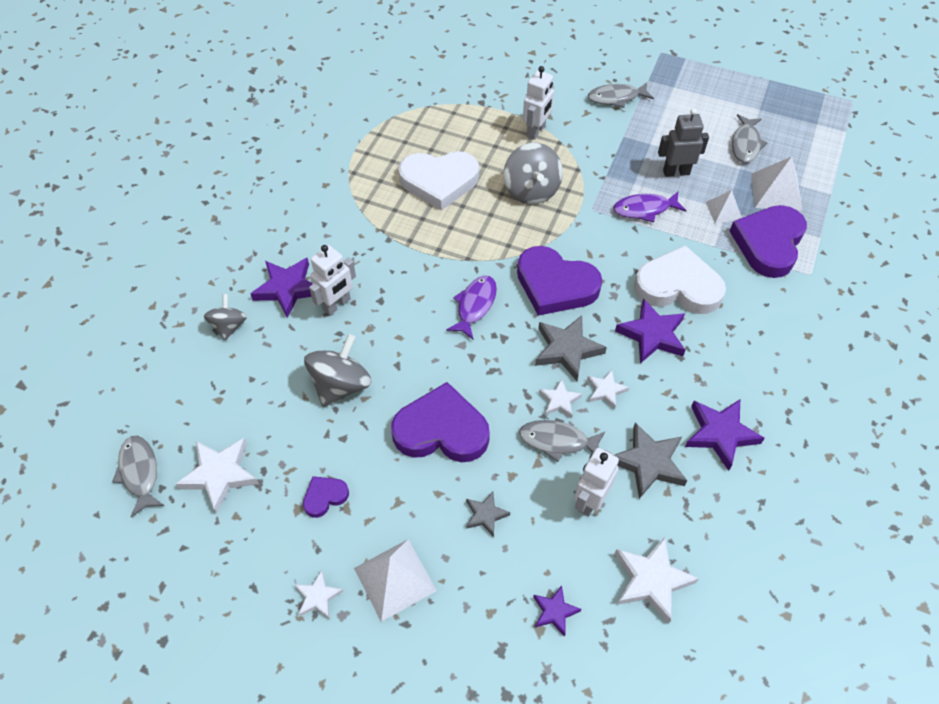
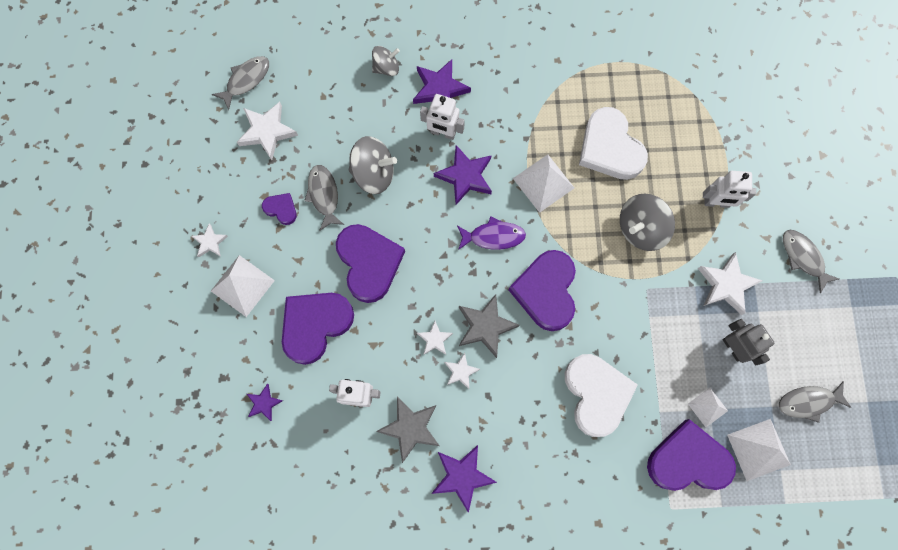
camera: 65 degrees right, 20 degrees up
(443, 244) = (543, 183): none -> white pyramid
(485, 515) = (315, 325): grey star -> purple heart
(558, 441) = (398, 352): grey fish -> grey fish (324, 195)
(645, 209) = (671, 335): purple fish -> none
(651, 580) = (315, 463): white star -> white star (726, 285)
(652, 335) = (533, 390): purple star -> purple star (465, 176)

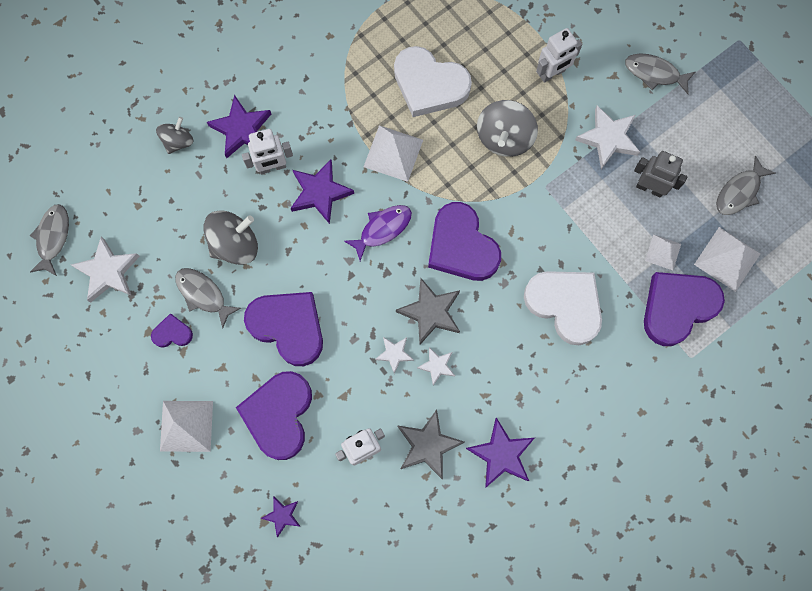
camera: 35 degrees left, 0 degrees up
(210, 242) = (127, 408): white star -> none

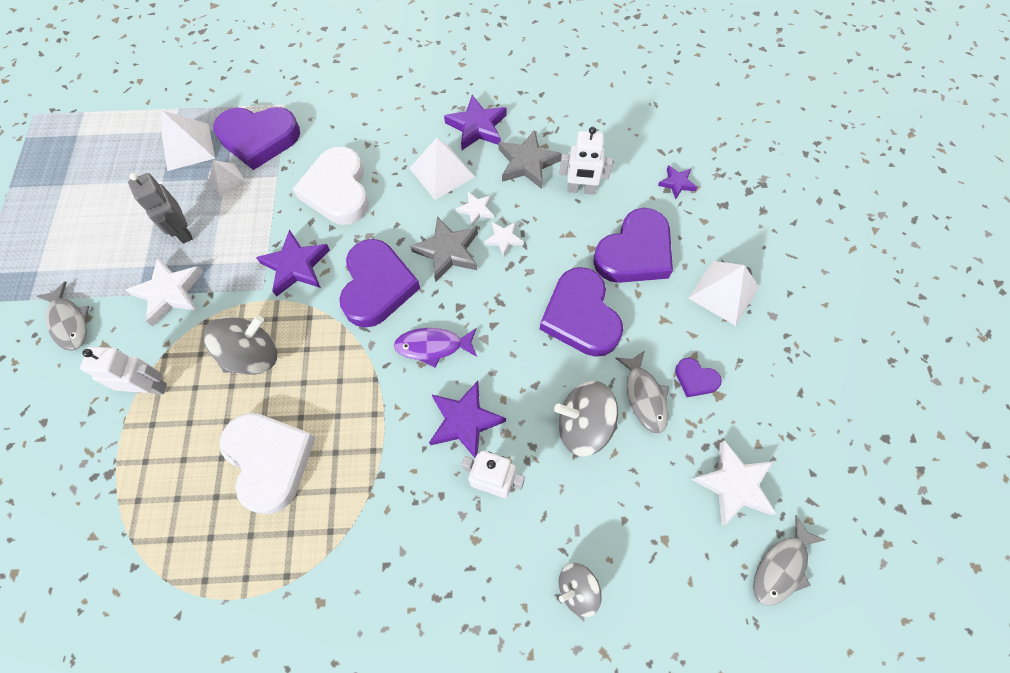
camera: 145 degrees left, 10 degrees down
(241, 129) = (497, 551): purple star -> purple star (296, 266)
(393, 153) = (364, 412): white pyramid -> white pyramid (441, 172)
(739, 192) = (123, 184): grey fish -> none

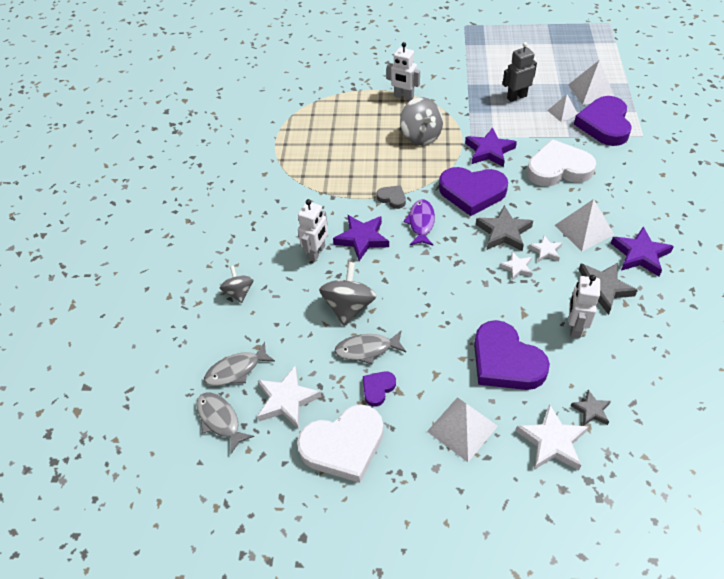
camera: 100 degrees right, 15 degrees down
(69, 322) = (449, 61): grey fish -> grey fish (236, 370)
(150, 387) = (403, 97): white robot -> white robot turned 105 degrees clockwise
(170, 293) = (468, 97): white star -> white star (552, 441)
(269, 460) = (350, 148): white heart -> white heart (343, 445)
(385, 387) = (392, 198): none -> grey heart
(581, 316) = (442, 314): purple heart -> none
(677, 183) = (591, 410): purple star -> grey star

